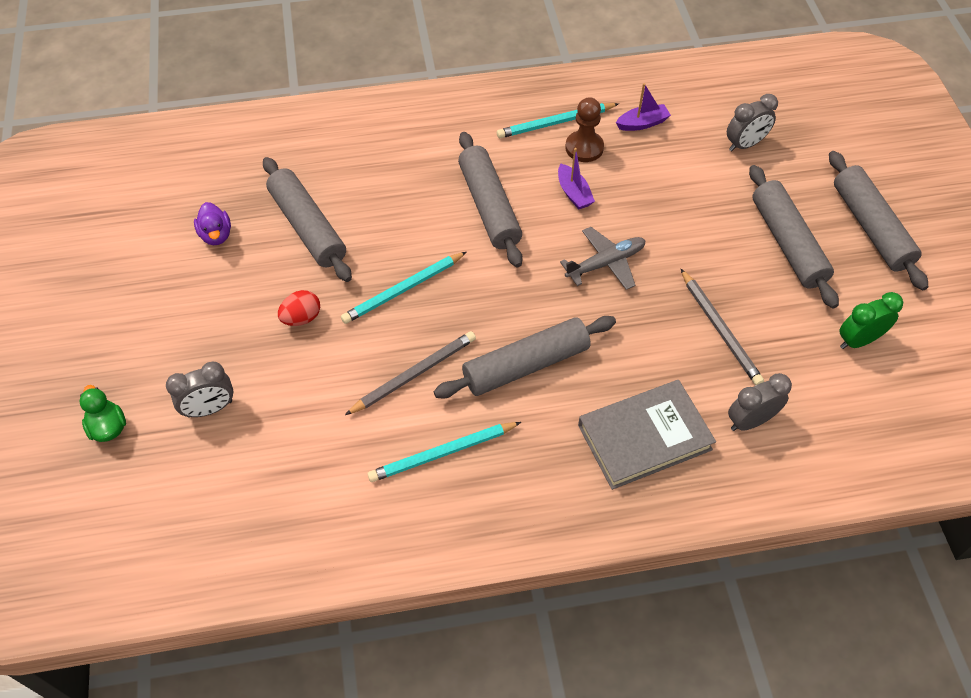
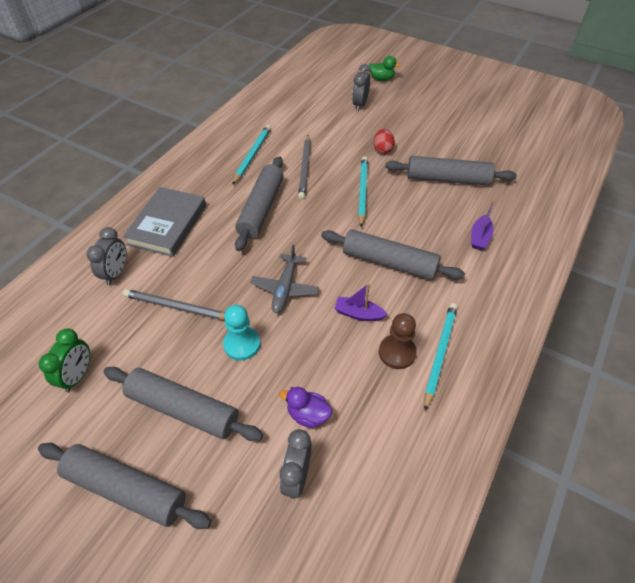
camera: 130 degrees right, 5 degrees down
(216, 235) = (473, 146): purple duck -> purple duck (308, 414)
(642, 123) = (389, 415): purple boat -> purple boat (479, 237)
(694, 250) = (242, 344): none -> turquoise pawn

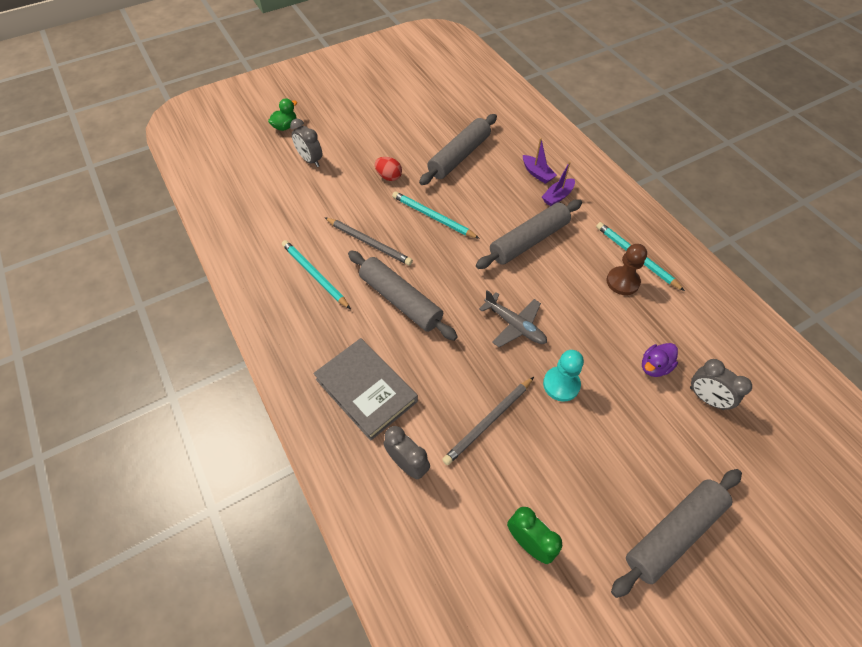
camera: 60 degrees left, 5 degrees up
(183, 409) = (610, 458): grey rolling pin -> none
(358, 314) = (572, 287): purple boat -> purple boat (557, 196)

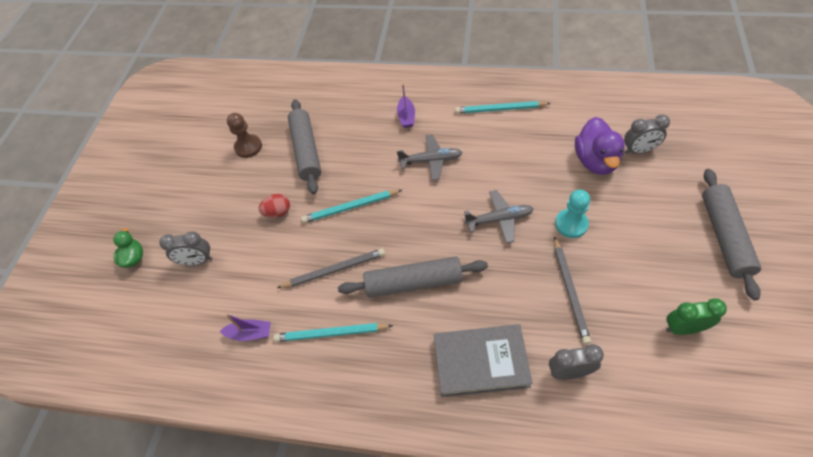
camera: 45 degrees left, 0 degrees up
(528, 240) = (431, 160): grey rolling pin -> grey plane
(537, 173) = (373, 114): purple boat -> purple boat (250, 333)
(622, 282) = (514, 131): brown pawn -> brown pawn (248, 147)
(654, 367) = (595, 161): purple duck -> purple duck, size x1.75

